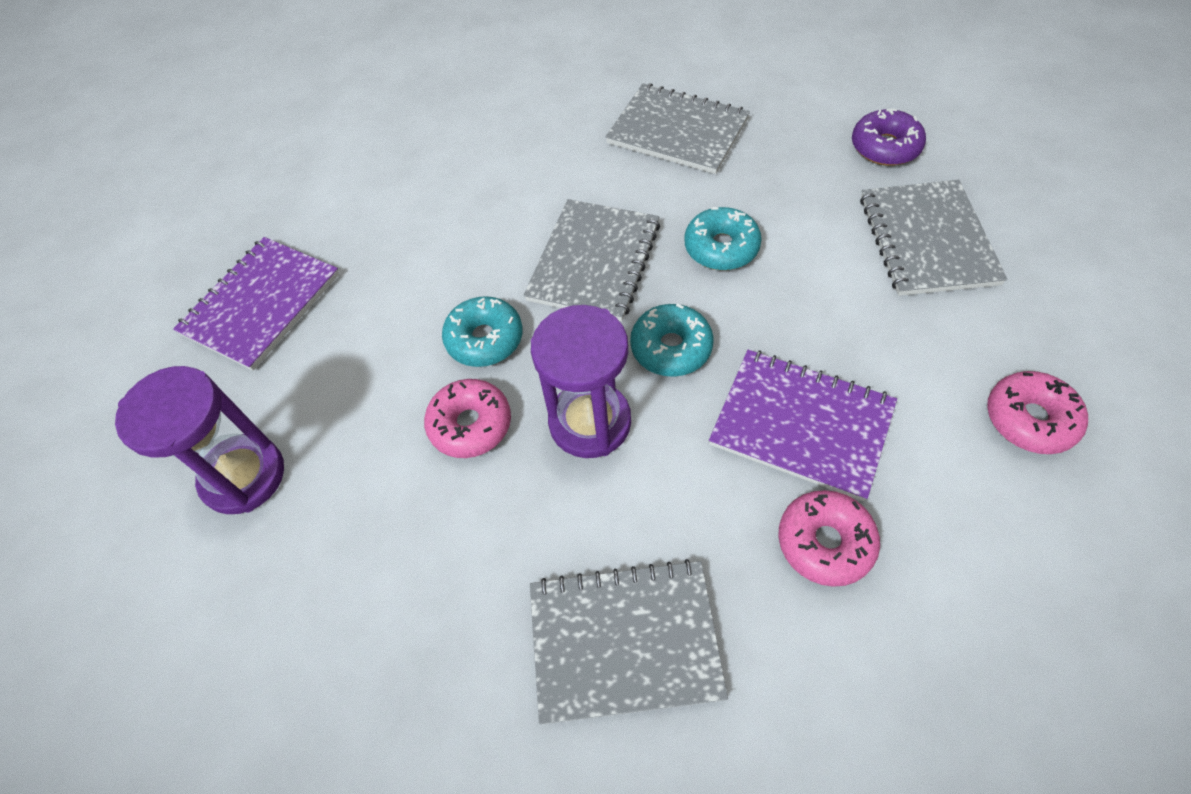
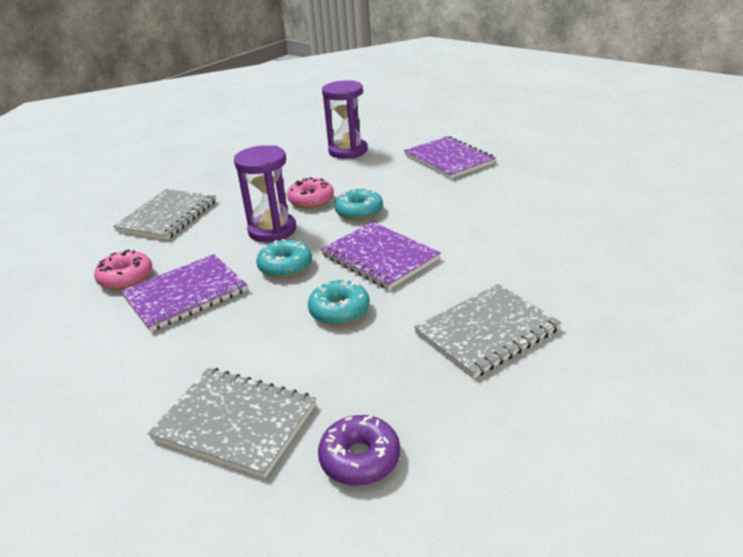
camera: 115 degrees right, 25 degrees down
(594, 261) = (380, 257): grey notebook -> purple notebook
(1029, 419) = (66, 387): pink donut -> none

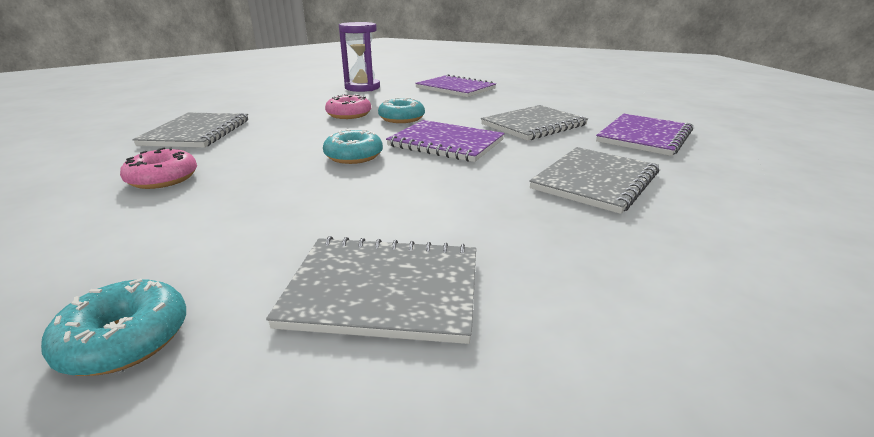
camera: 20 degrees left, 5 degrees down
(185, 294) = (248, 185): purple notebook -> purple notebook (644, 136)
(272, 230) = (322, 134): purple hourglass -> none
(339, 311) = (436, 181): turquoise donut -> turquoise donut (125, 339)
(360, 458) = (570, 301): purple donut -> none
(490, 236) = (533, 125): none -> grey notebook

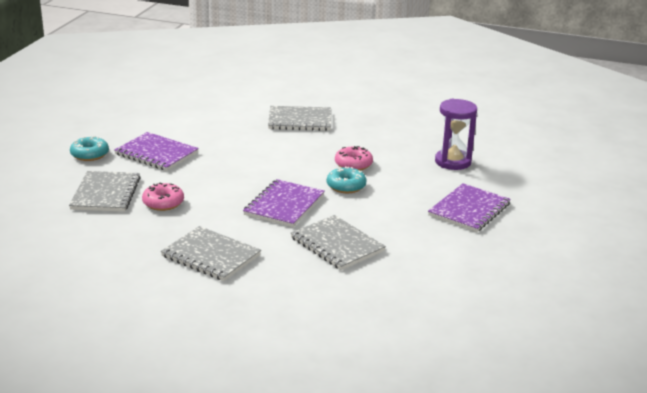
camera: 85 degrees right, 0 degrees up
(163, 179) = (220, 129): pink donut -> pink donut (163, 203)
(354, 156) = (256, 175): turquoise donut -> none
(644, 136) = (309, 295): purple notebook -> purple notebook (156, 153)

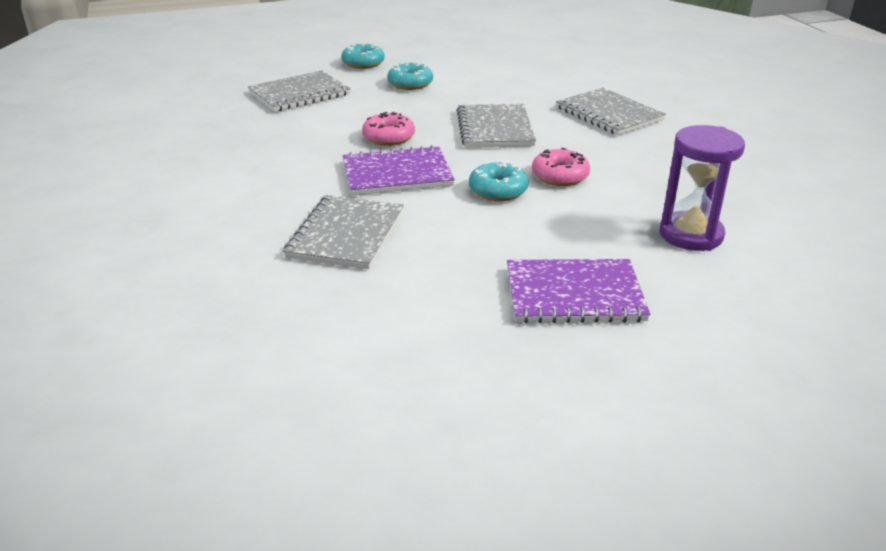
camera: 55 degrees right, 5 degrees up
(156, 153) = (410, 84): purple notebook -> turquoise donut
(163, 203) = (315, 120): pink donut -> pink donut (388, 137)
(211, 256) = (235, 177): grey notebook -> grey notebook (495, 128)

